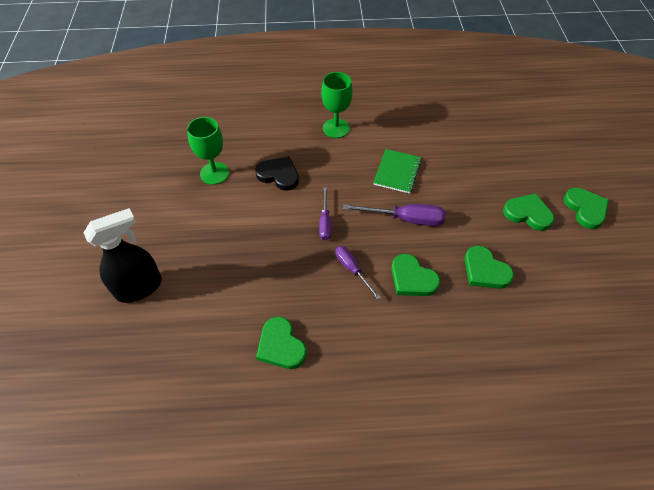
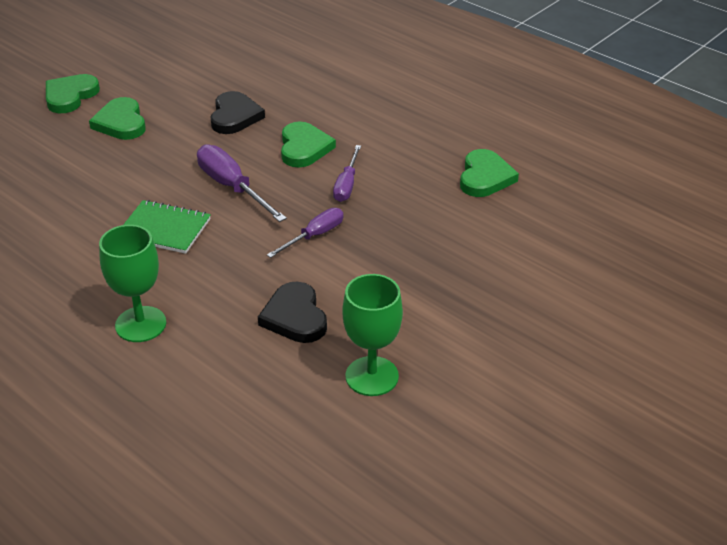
camera: 135 degrees left, 15 degrees down
(139, 287) = (589, 304): black spray bottle -> none
(397, 172) = (164, 229): green notebook -> green notebook turned 45 degrees clockwise
(485, 270) = (235, 116): green heart -> black heart

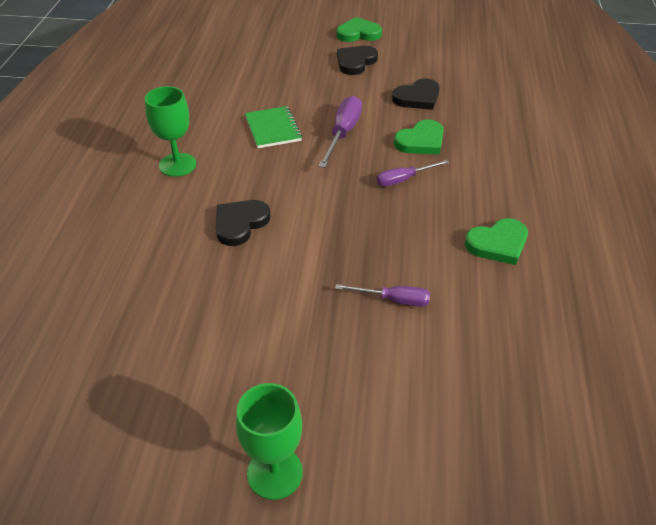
camera: 55 degrees right, 5 degrees up
(121, 123) = (355, 62): green heart -> black heart
(314, 236) = (332, 192): purple screwdriver -> purple screwdriver (393, 300)
(372, 376) = (211, 289): green goblet -> green goblet (274, 473)

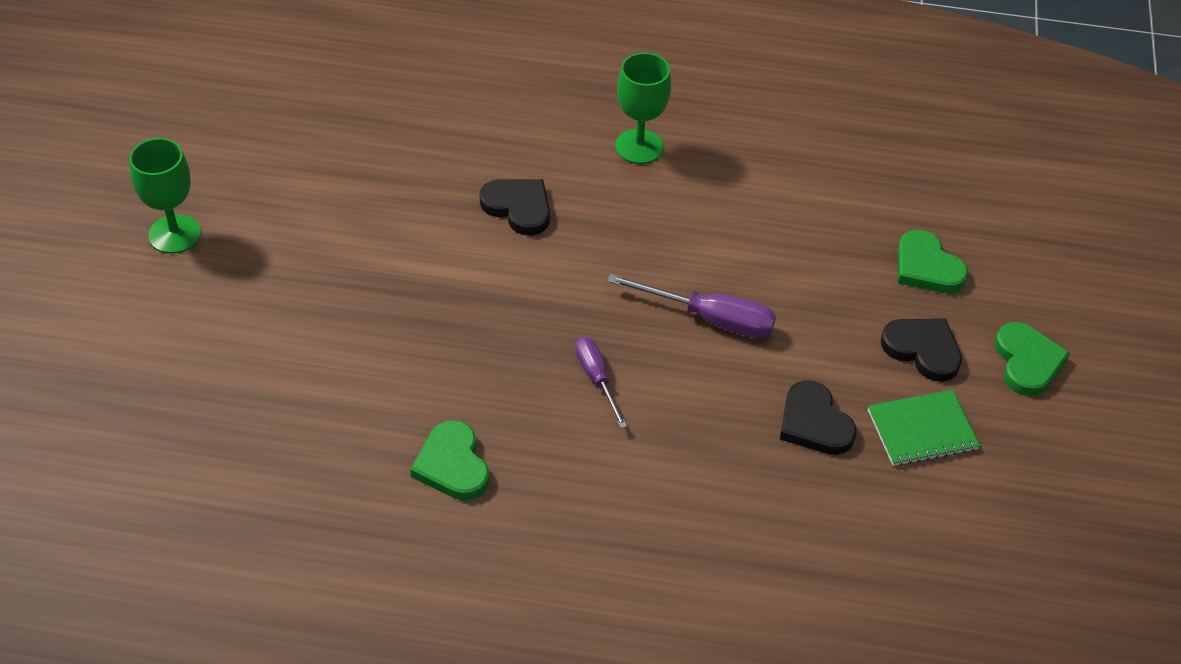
camera: 90 degrees right, 5 degrees up
(273, 129) = (721, 240): green notebook -> green notebook (922, 430)
(393, 300) = (369, 342): purple screwdriver -> none
(421, 141) = (689, 411): green heart -> green heart (926, 267)

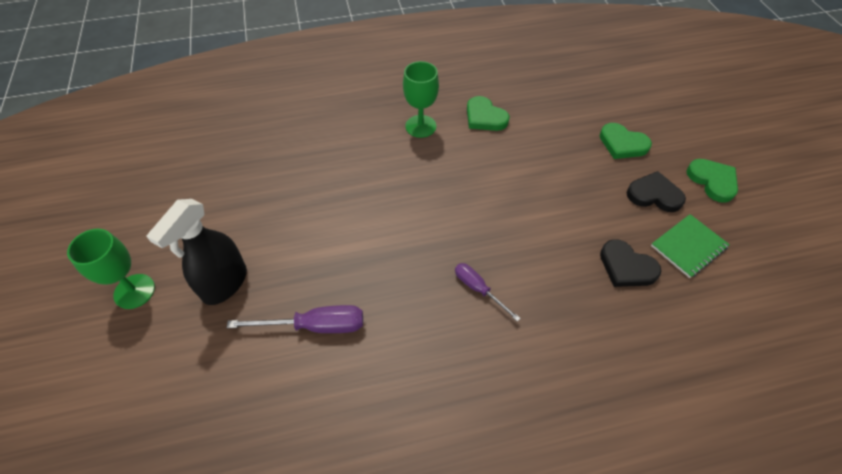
camera: 20 degrees left, 5 degrees up
(283, 262) = (224, 284): none -> black spray bottle
(452, 465) = (416, 397): green heart -> green heart (484, 117)
(518, 207) = (367, 189): black heart -> none
(710, 319) = (524, 220): purple screwdriver -> purple screwdriver (315, 326)

